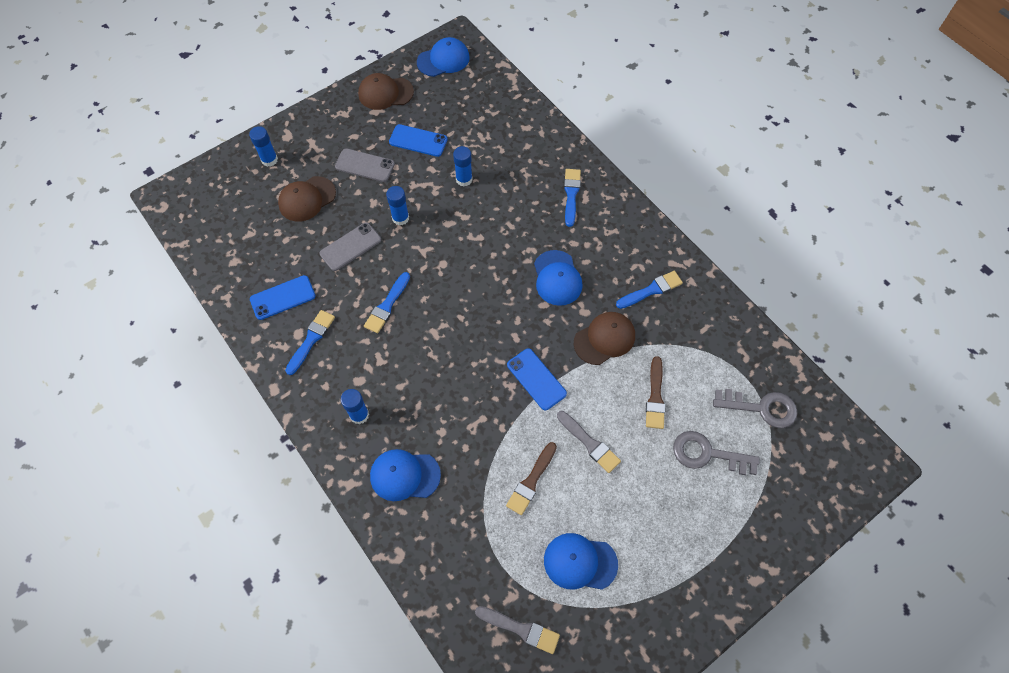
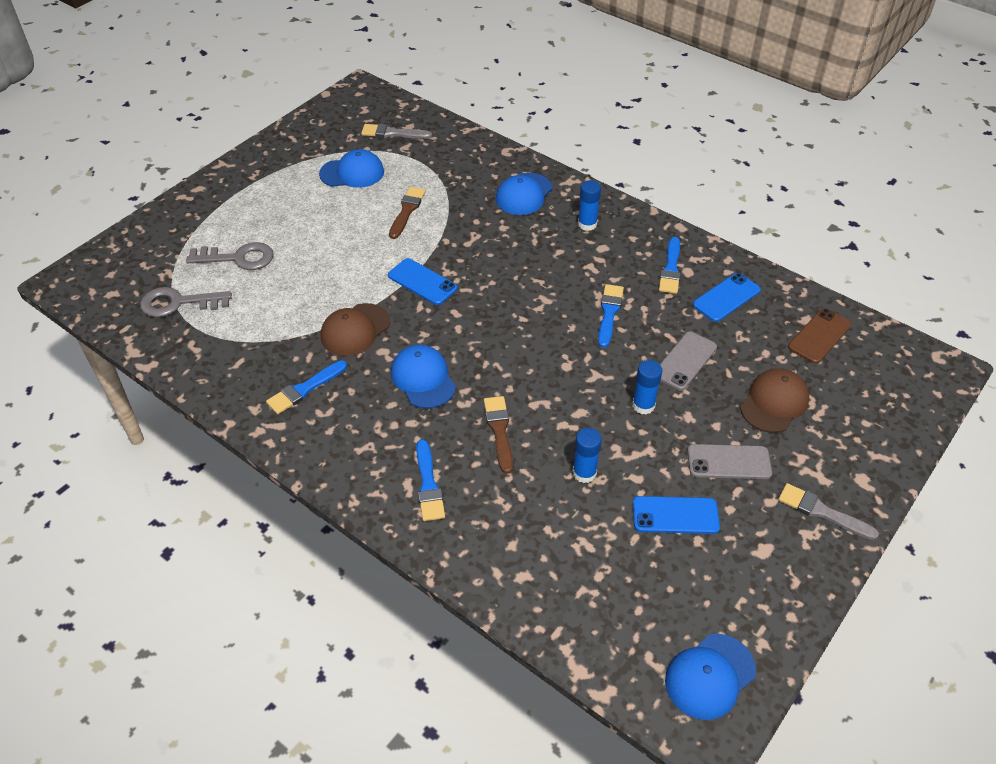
camera: 165 degrees right, 15 degrees down
(235, 244) = (819, 336): none -> brown phone
(269, 160) = (859, 441): blue glue stick -> none
(385, 93) = (768, 584): brown cap -> none
(404, 475) = (524, 194): blue cap -> blue cap turned 135 degrees clockwise
(589, 443) = (357, 245): grey brush -> grey brush (822, 512)
(655, 396) = (293, 291): brown brush -> brown brush (499, 431)

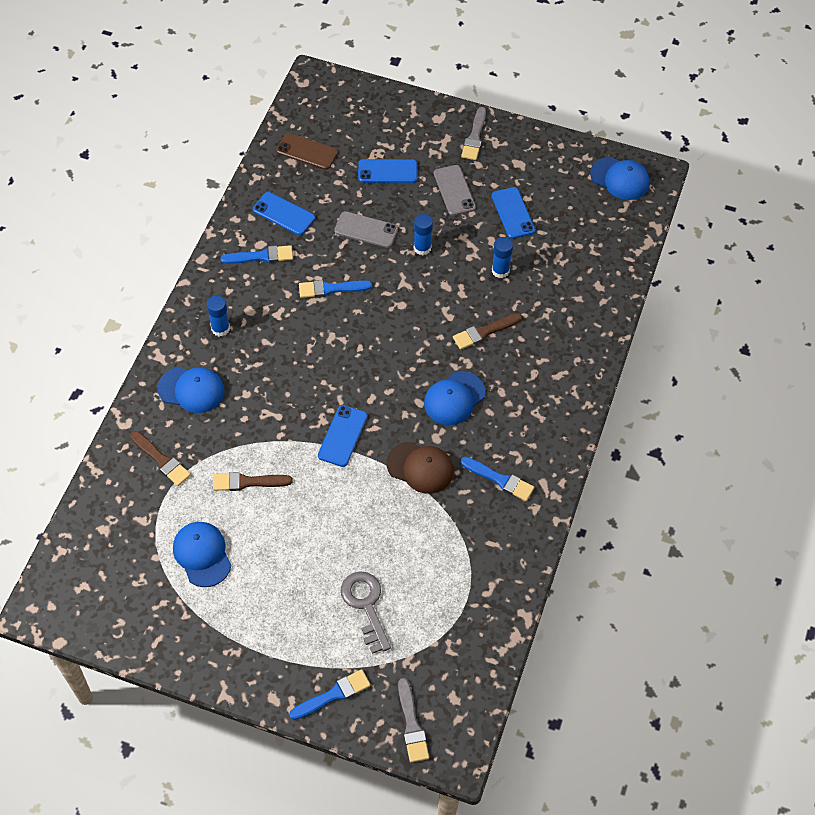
camera: 110 degrees left, 10 degrees up
(178, 303) = (443, 629): grey key -> none
(393, 133) = (121, 540): grey brush -> grey brush (412, 724)
(428, 485) = (552, 362): blue brush -> blue brush (333, 695)
(458, 165) = (161, 460): none -> brown brush
(774, 402) = (387, 171): brown cap -> blue phone

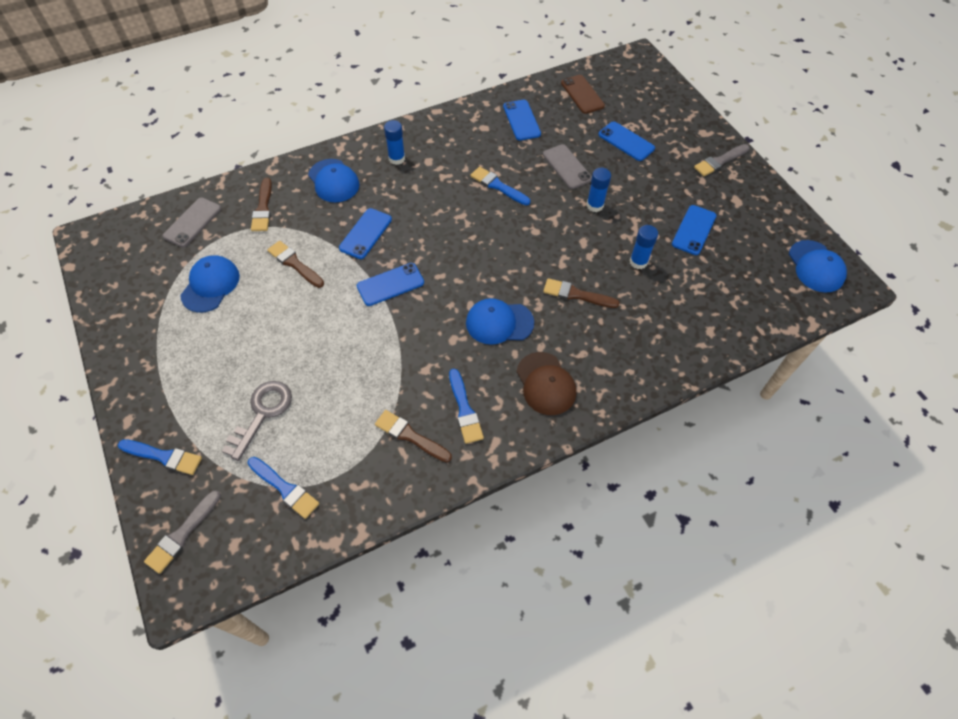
camera: 45 degrees right, 0 degrees up
(261, 256) = (475, 135): blue brush -> blue brush (285, 488)
(274, 412) = (365, 234): none -> blue phone
(420, 467) = (417, 350): brown cap -> brown cap (546, 384)
(454, 190) = (663, 185): grey phone -> grey phone (192, 222)
(485, 528) = (410, 436): none -> brown brush

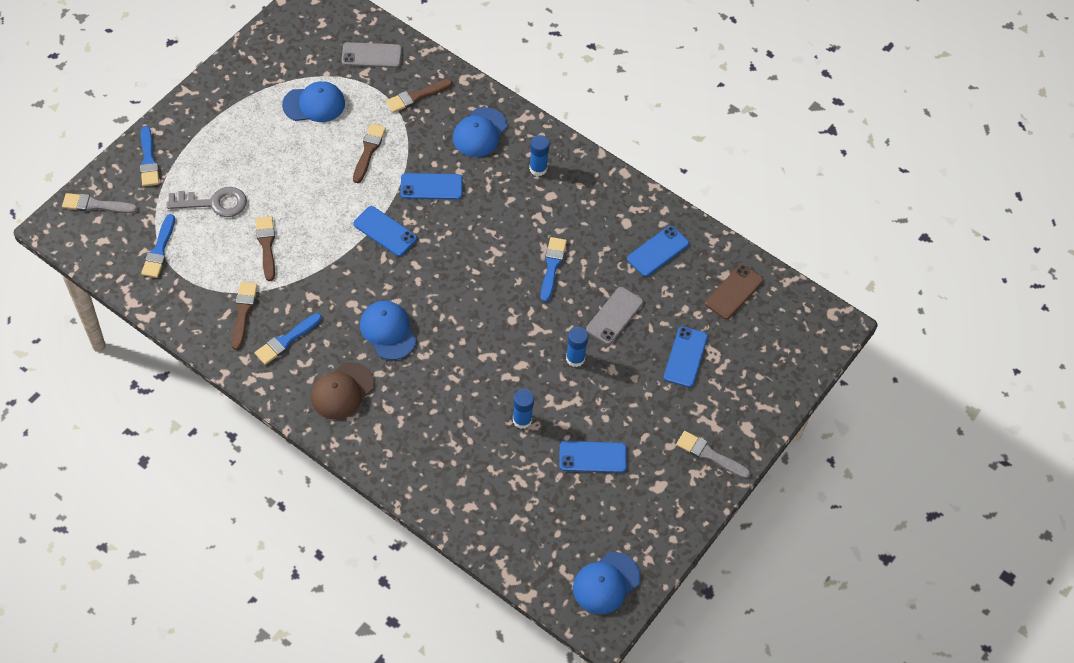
camera: 60 degrees right, 0 degrees up
(577, 294) = (453, 381): brown brush -> brown brush (266, 245)

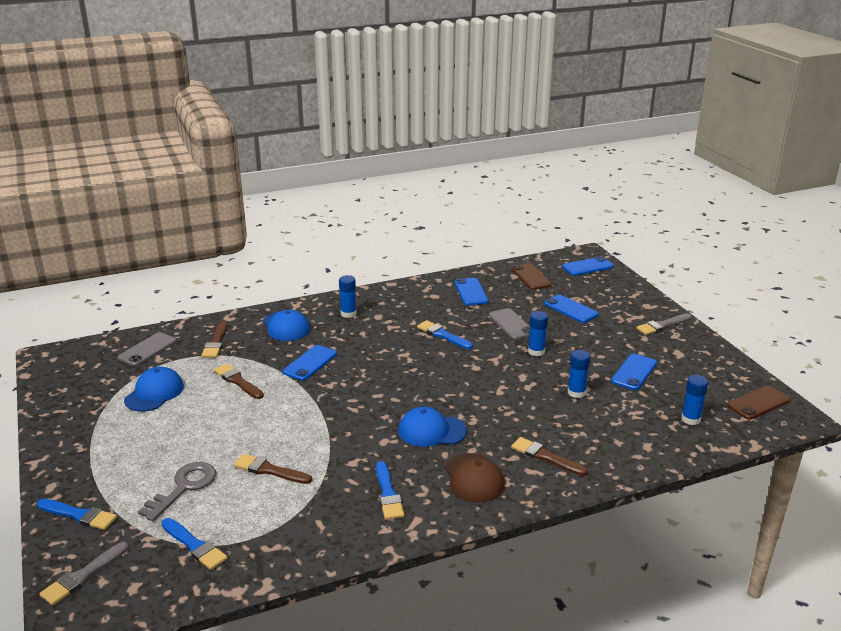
camera: 55 degrees left, 30 degrees down
(243, 312) = (329, 511): brown brush -> brown brush (546, 457)
(385, 231) = (328, 399): blue phone -> blue phone (587, 267)
(537, 530) = (690, 419): none -> blue glue stick
(606, 583) = (758, 403): blue cap -> brown phone

